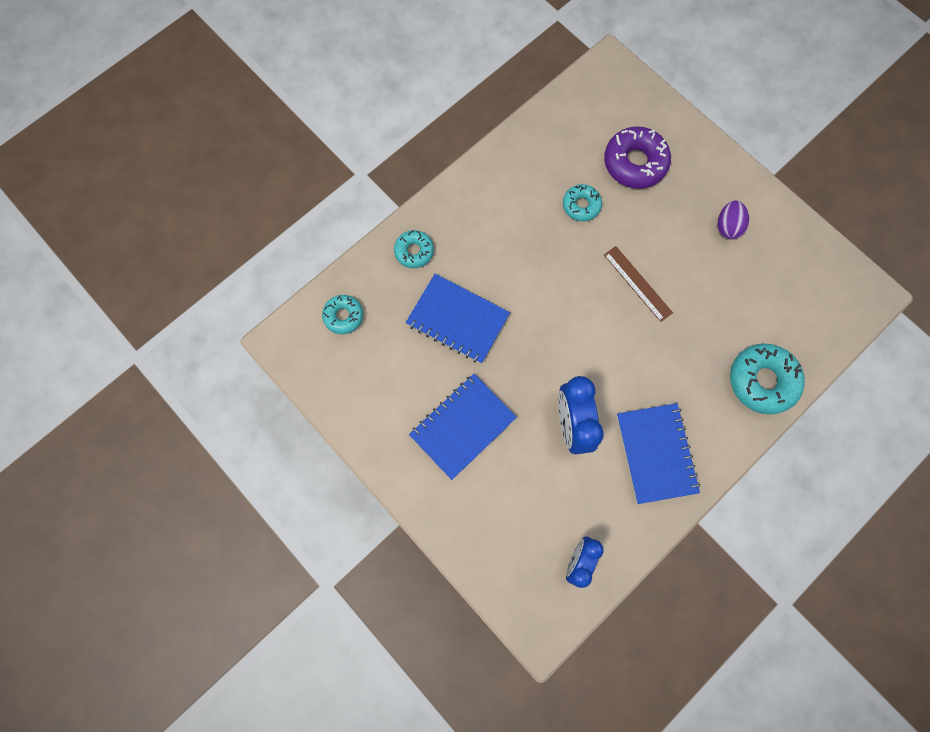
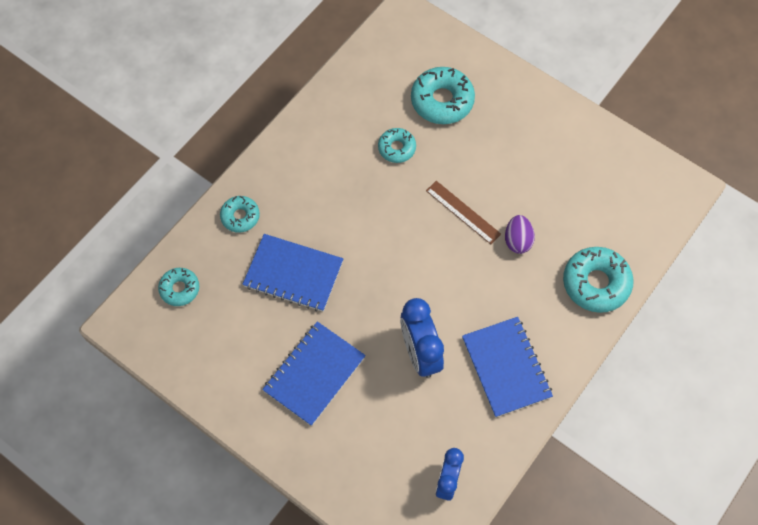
camera: 10 degrees left, 10 degrees down
(634, 163) = (442, 101): purple donut -> turquoise donut
(727, 226) = (540, 146): purple egg -> purple egg (517, 241)

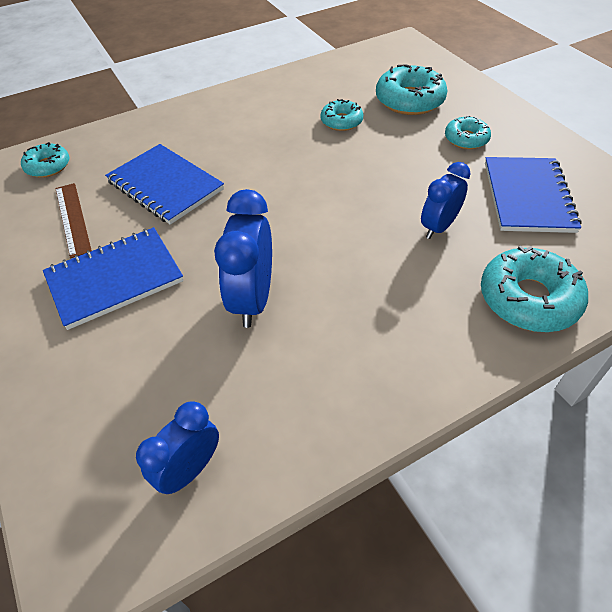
camera: 25 degrees right, 15 degrees down
(240, 216) = (151, 131): turquoise donut -> turquoise donut (466, 139)
(463, 212) = (384, 185): brown ruler -> brown ruler (73, 218)
(506, 367) = (357, 353): blue notebook -> blue notebook (528, 197)
(517, 241) = (438, 227): purple egg -> blue clock

